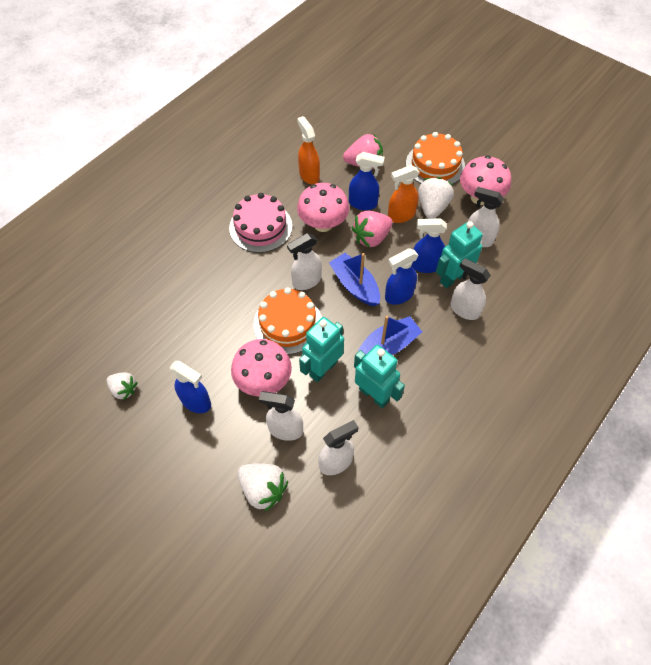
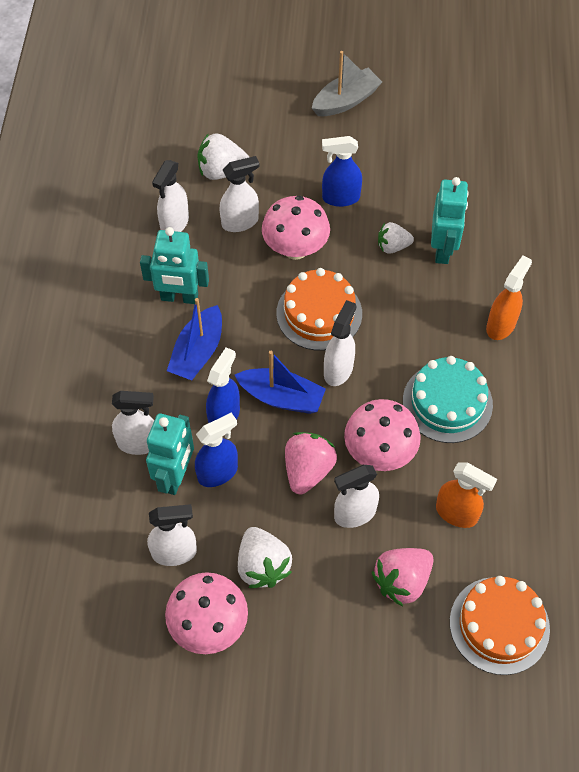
camera: 145 degrees right, 0 degrees up
(107, 493) = (346, 101): none -> grey boat
(124, 389) = (414, 171): white strawberry -> white strawberry (393, 246)
(260, 227) = (447, 402): pink cake -> turquoise cake
(323, 368) = (248, 292): turquoise robot -> turquoise robot (443, 249)
(363, 203) = (354, 514): blue spray bottle -> white spray bottle
(401, 216) = (294, 526): orange spray bottle -> orange spray bottle (501, 325)
(435, 165) = (305, 645): orange cake -> orange cake (499, 625)

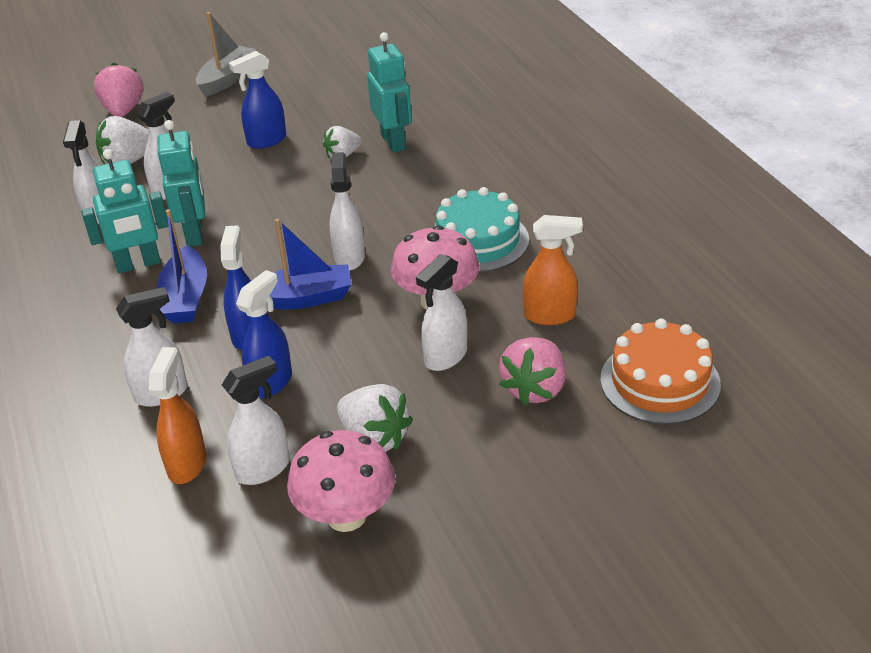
camera: 25 degrees left, 20 degrees down
(175, 476) = (223, 404): turquoise robot -> turquoise robot (195, 234)
(295, 249) = (243, 189): pink mushroom -> none
(308, 470) = (371, 343): pink strawberry -> pink strawberry (123, 110)
(319, 313) = (300, 224): orange cake -> none
(501, 325) = (488, 171): orange spray bottle -> orange spray bottle (187, 464)

